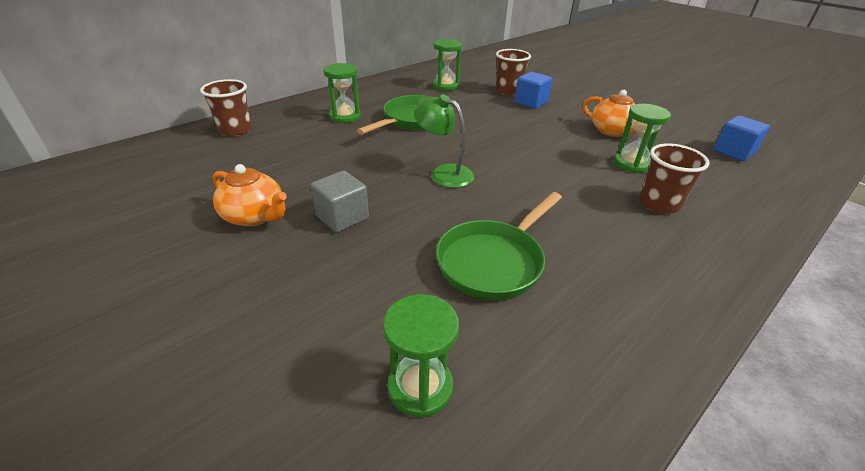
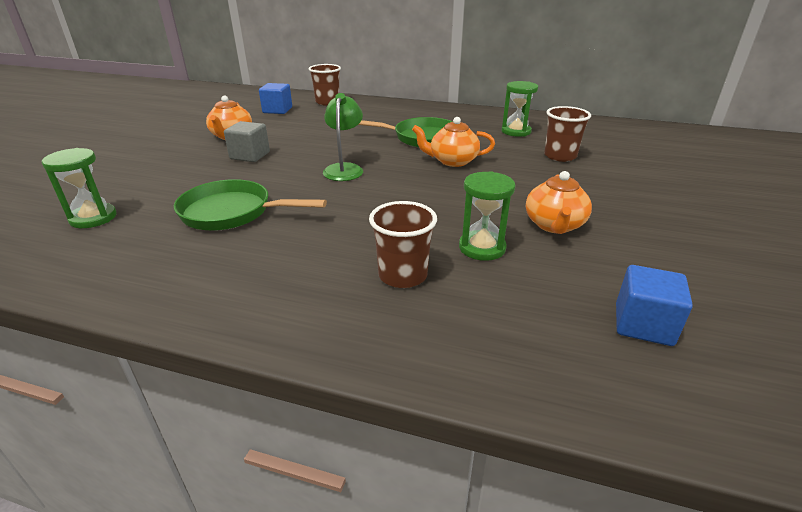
camera: 60 degrees right, 5 degrees down
(345, 116) = (391, 119): green hourglass -> none
(478, 125) = (452, 161): none -> orange teapot
(530, 102) = (550, 171): blue cube -> blue cube (277, 110)

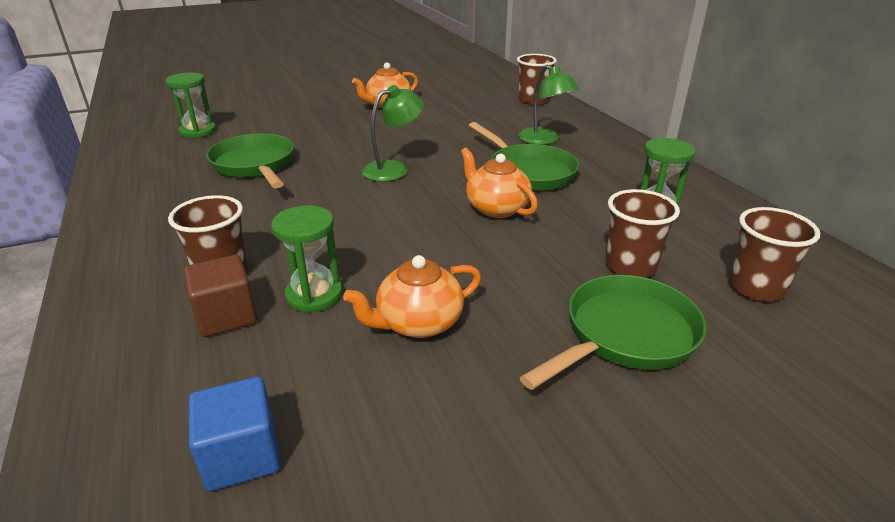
camera: 50 degrees right, 0 degrees up
(250, 156) = (361, 126): grey cube -> none
(277, 110) = (472, 93): blue cube -> none
(388, 120) = (544, 140): none -> green lamp
(470, 289) = (226, 316): none -> brown cube
(608, 142) = (756, 288): none -> brown cup
(619, 181) = (624, 335): none -> green pan

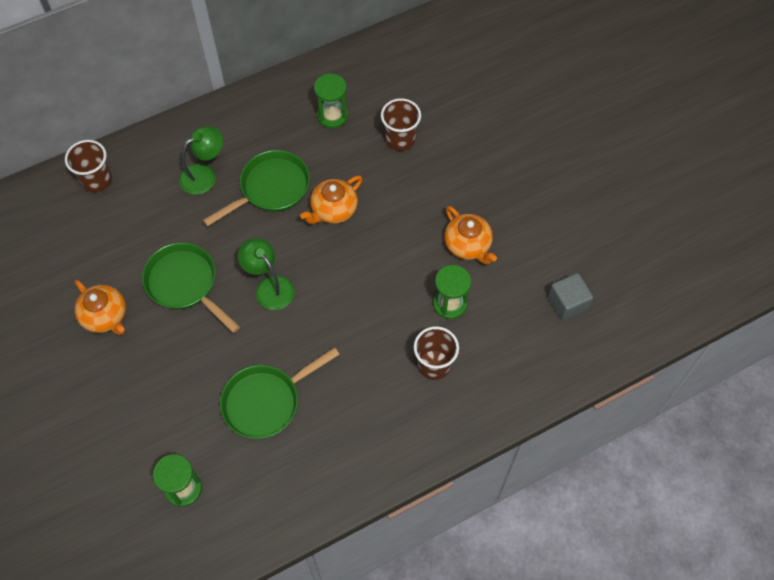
camera: 95 degrees left, 30 degrees up
(226, 316) = (476, 345): brown cube -> none
(242, 455) = (567, 303): blue cube -> grey cube
(624, 335) = (465, 151): green pan -> green pan (185, 284)
(756, 288) = (415, 84): brown cup -> none

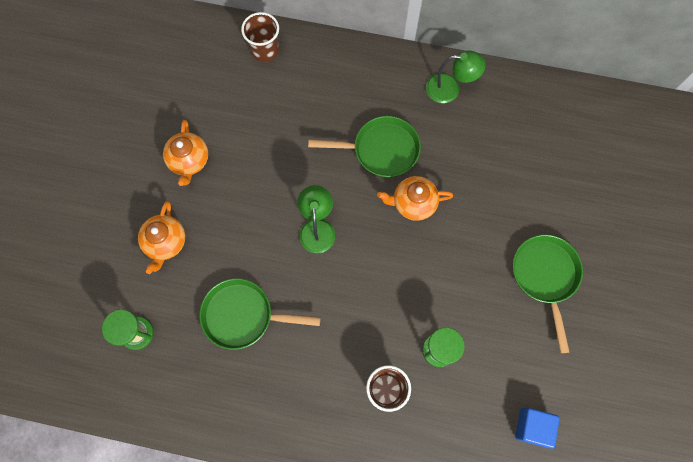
camera: 40 degrees right, 10 degrees up
(185, 284) = (261, 179): green pan -> green pan (545, 277)
(204, 175) = (342, 102): green lamp -> green lamp (450, 89)
(332, 116) = (475, 125): green hourglass -> none
(400, 139) = (512, 183): brown cup -> none
(468, 245) = (493, 314): orange teapot -> orange teapot (165, 243)
(567, 303) = (532, 427): grey cube -> blue cube

